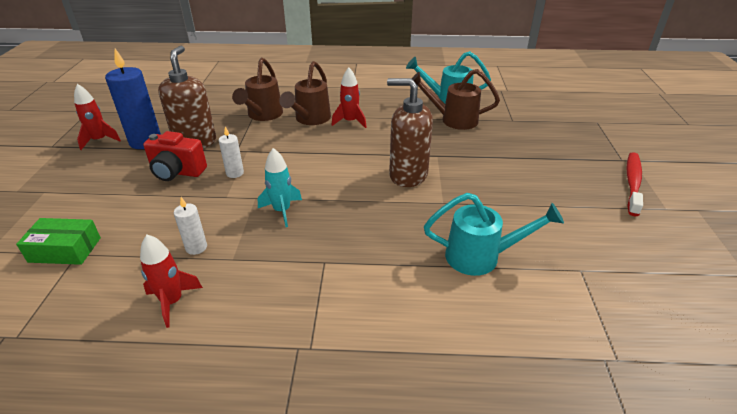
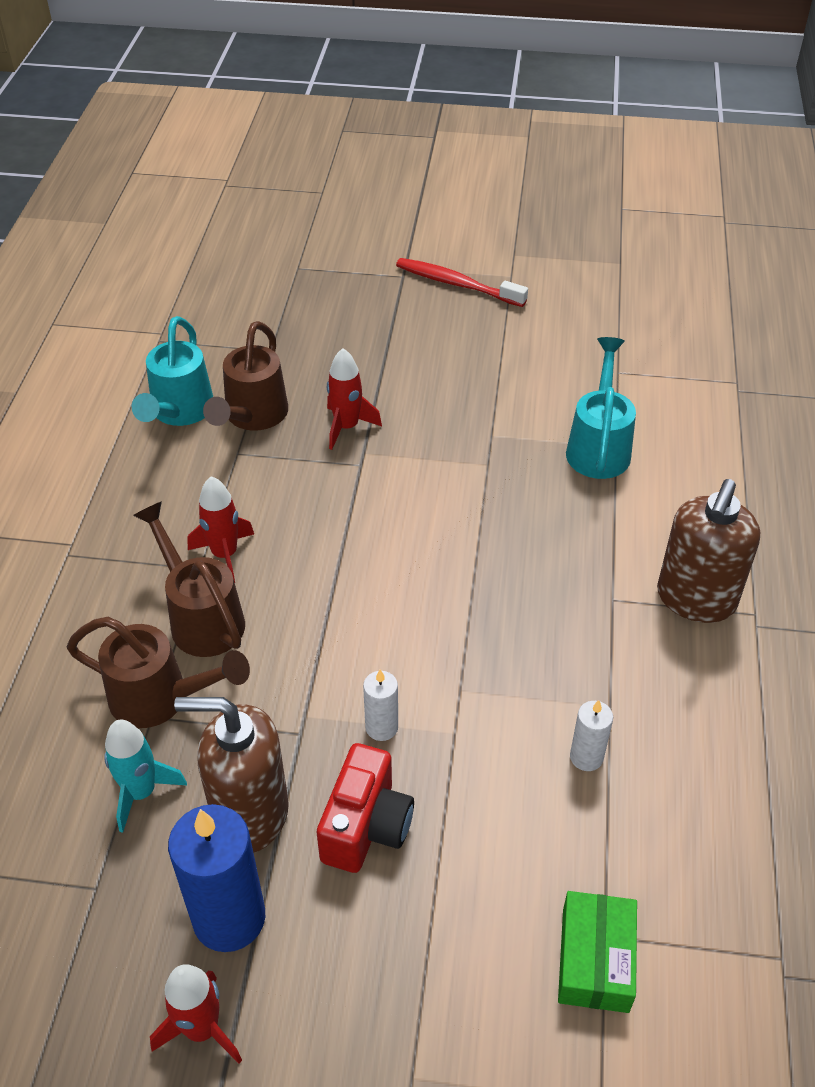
camera: 85 degrees left, 10 degrees up
(172, 302) = (699, 768): red rocket -> red rocket (347, 427)
(282, 211) = (498, 651): turquoise rocket -> turquoise rocket (141, 792)
(310, 119) = (201, 617): brown watering can -> brown watering can turned 150 degrees counterclockwise
(408, 175) = (415, 493): brown soap dispenser -> brown soap dispenser (695, 599)

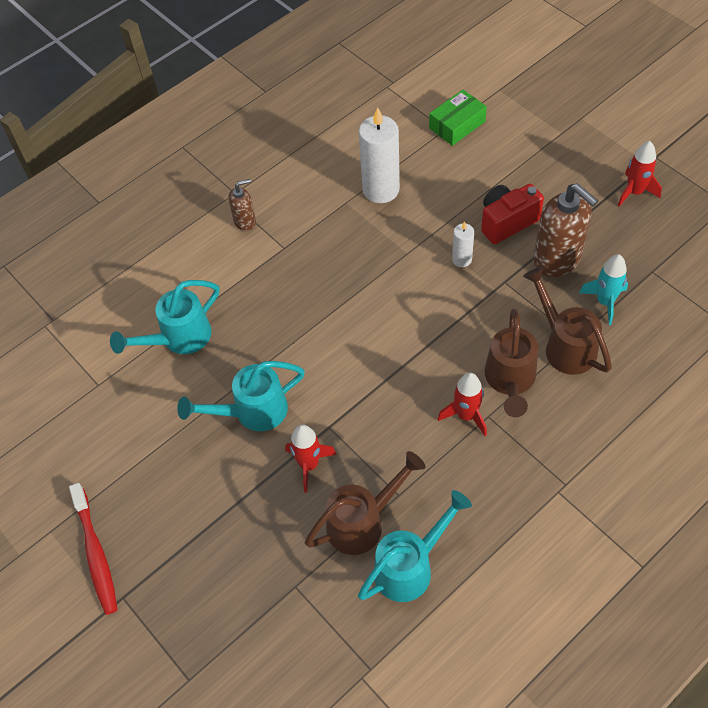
camera: 135 degrees left, 10 degrees up
(229, 918) = (597, 223): blue candle -> none
(449, 433) = (252, 412): none -> turquoise watering can
(586, 757) = (381, 189): white candle -> white candle, size x1.96
(695, 599) = (245, 221): brown soap dispenser -> brown soap dispenser, size x0.53

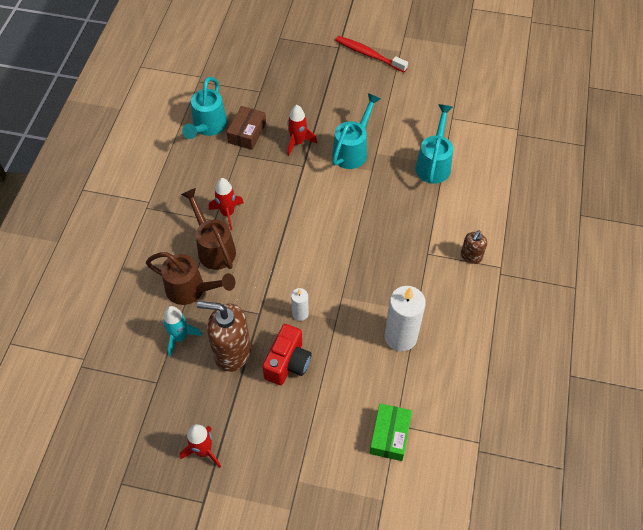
camera: 140 degrees right, 0 degrees up
(363, 522) = (247, 133): brown watering can -> brown box

